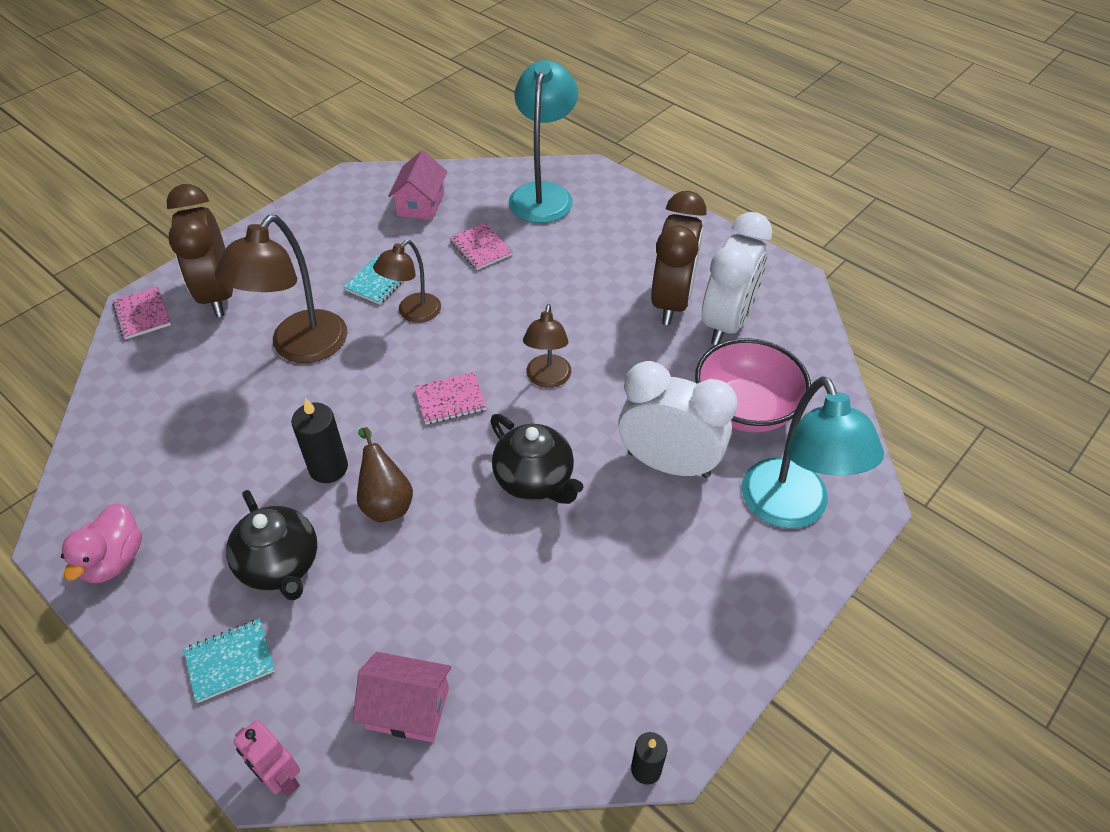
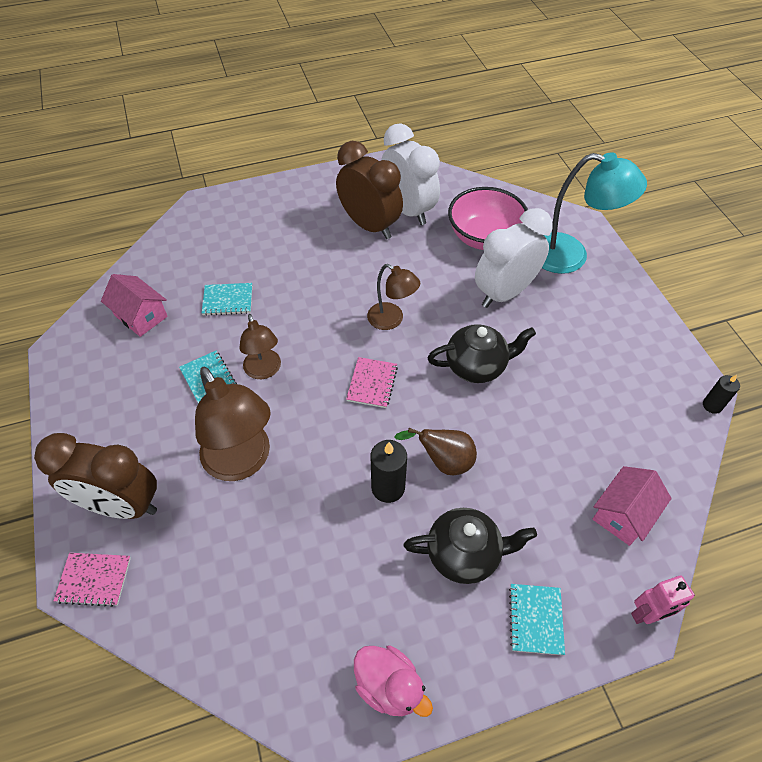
camera: 60 degrees left, 5 degrees up
(481, 248) = (228, 300): pink notebook -> turquoise notebook
(543, 194) = (201, 239): turquoise lamp -> none

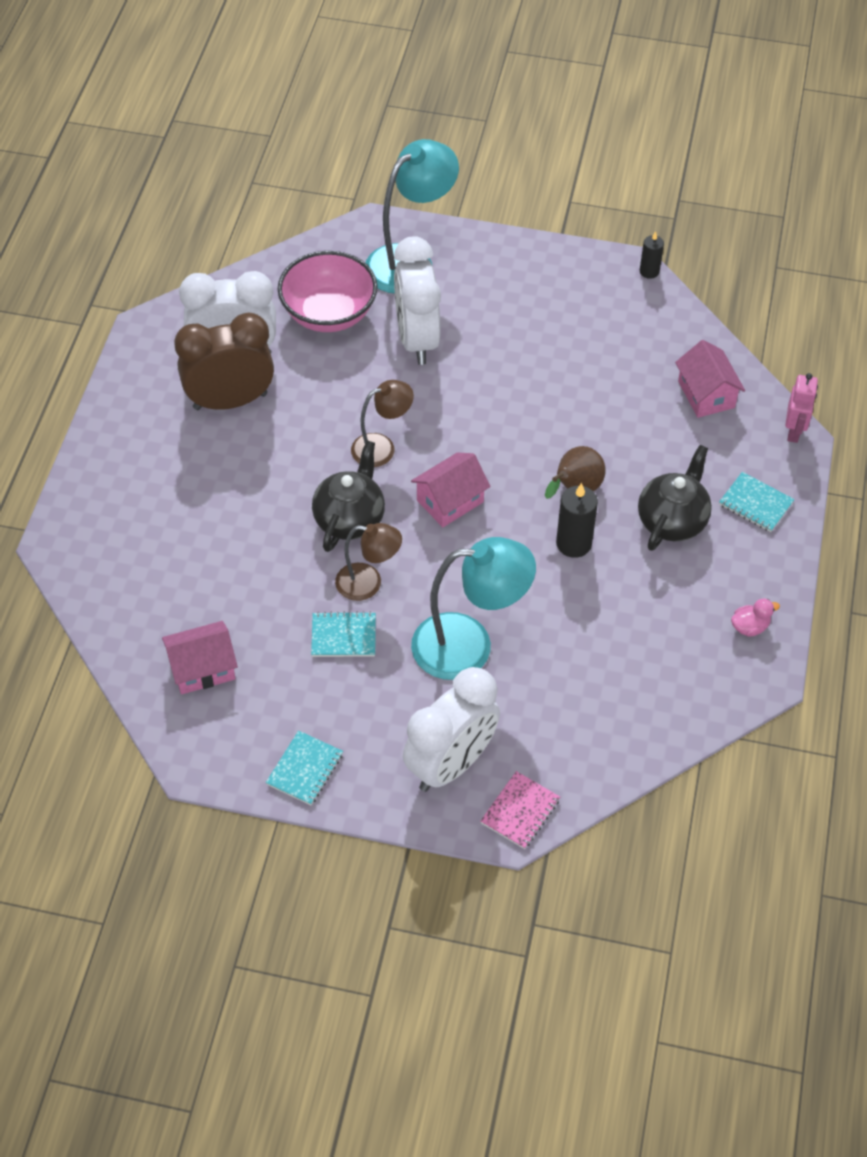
camera: 60 degrees left, 0 degrees up
(122, 505) = (451, 764): brown clock -> white clock
(228, 300) = (243, 577): turquoise notebook -> turquoise notebook (305, 769)
(242, 462) = (469, 645): brown lamp -> turquoise lamp
(372, 383) = (450, 501): pink notebook -> pink house
(389, 686) = (750, 627): pink duck -> pink duck, size x0.62
(476, 366) = (489, 410): black teapot -> black teapot (350, 519)

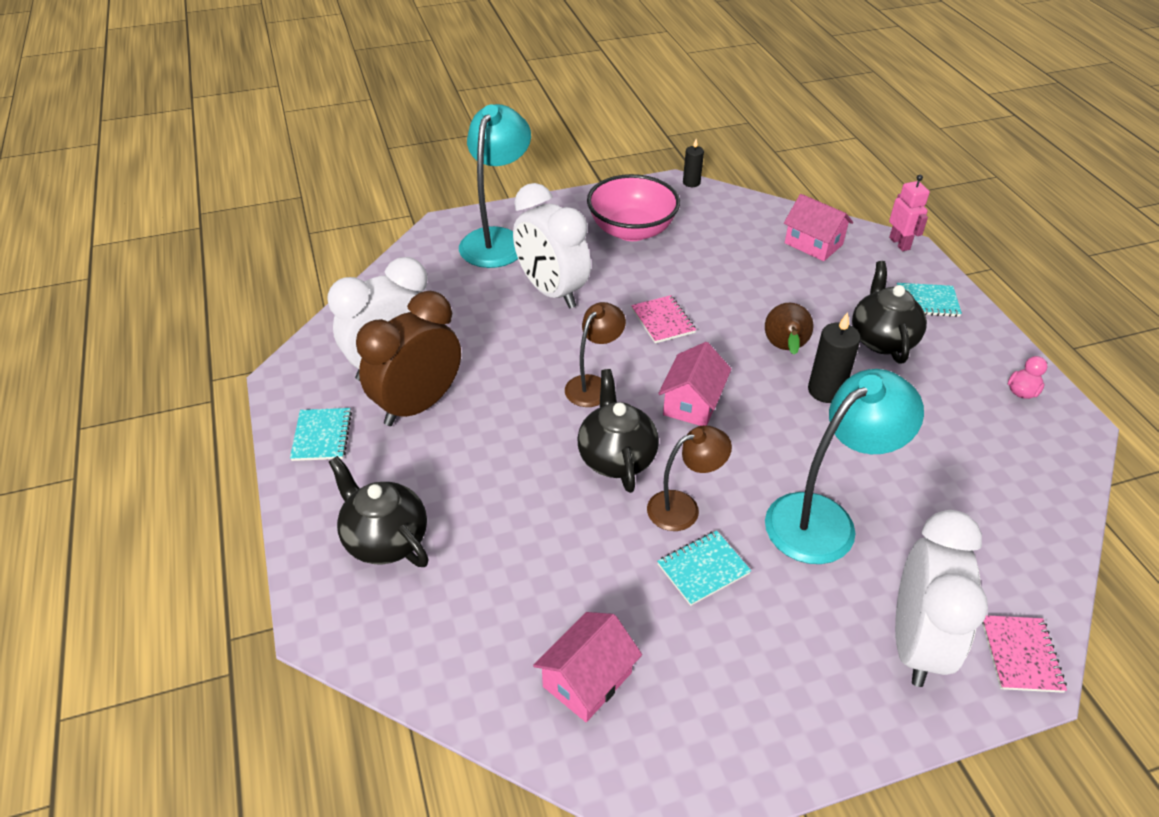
camera: 30 degrees left, 10 degrees down
(135, 502) = (385, 539): none -> black teapot
(305, 769) = (785, 733): turquoise notebook -> turquoise notebook (322, 436)
(329, 313) = (457, 301): pink bowl -> pink bowl (631, 230)
(491, 413) = (663, 321): none -> pink notebook

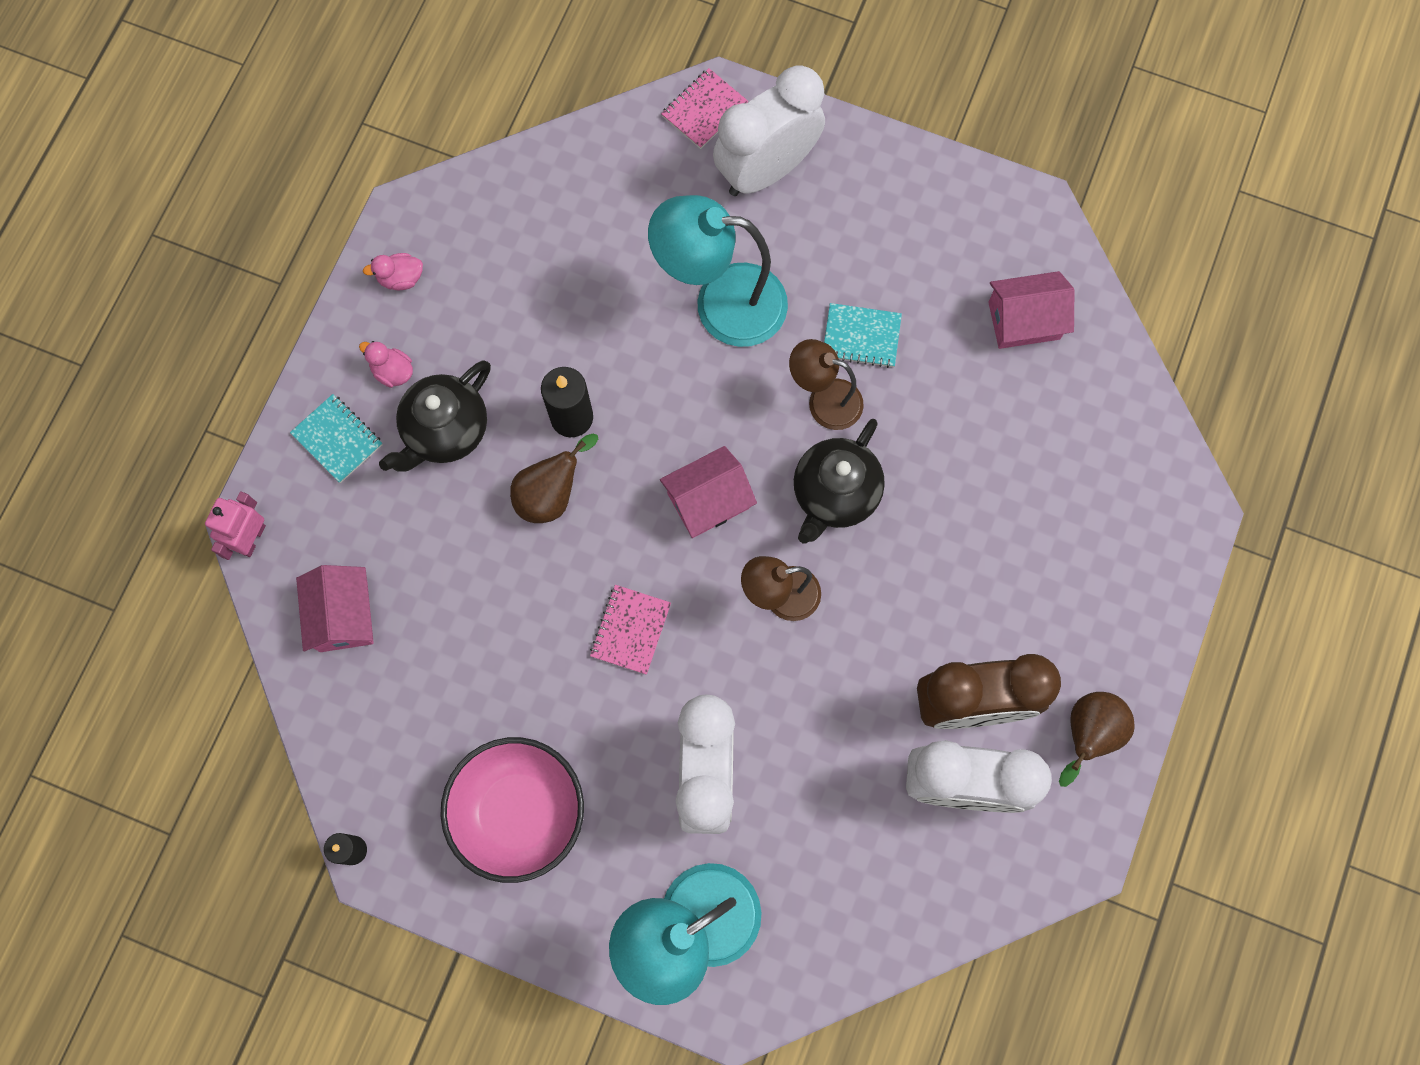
camera: 140 degrees left, 30 degrees up
(322, 436) = (1087, 734): turquoise notebook -> brown pear
(385, 539) = (1098, 560): black teapot -> none
(950, 346) = (393, 371): none -> pink duck

